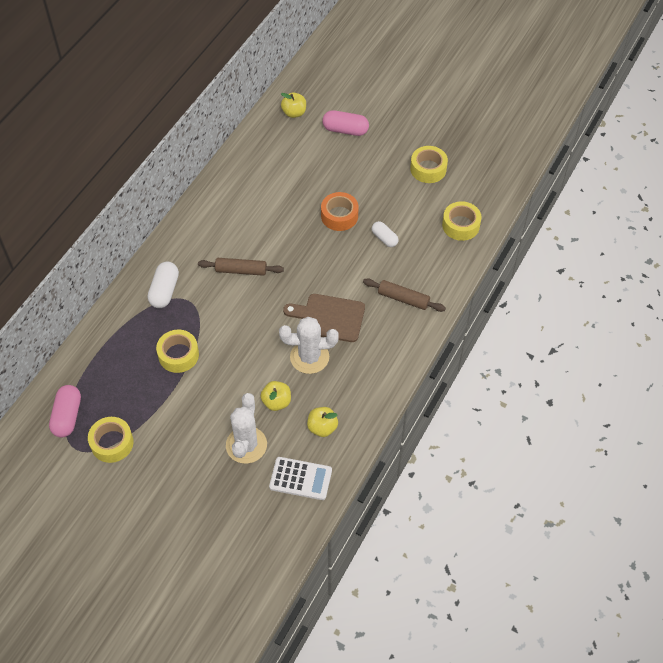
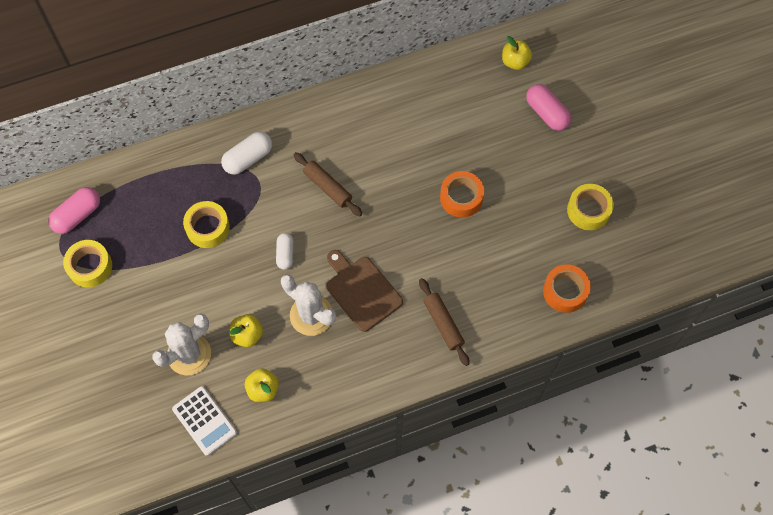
camera: 40 degrees right, 10 degrees up
(384, 238) = (481, 251): white capsule -> white capsule (285, 254)
(460, 225) = (565, 291): yellow tape -> orange tape

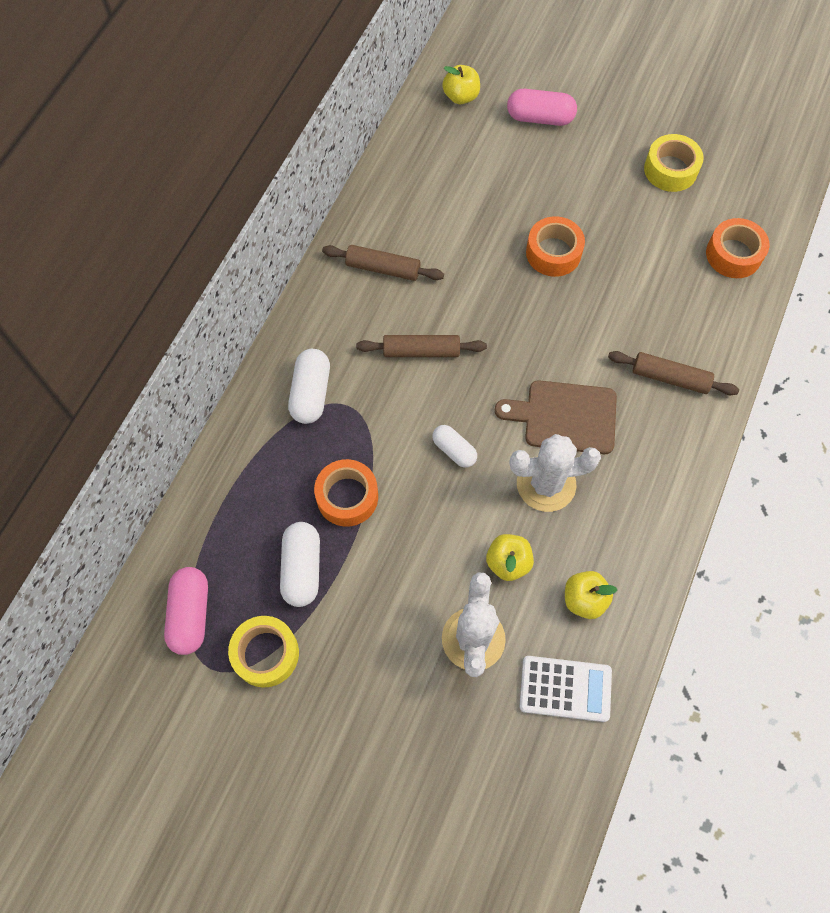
camera: 45 degrees left, 0 degrees up
(149, 242) = (302, 568): none -> white capsule
(208, 228) = (347, 497): yellow tape -> orange tape
(358, 124) = (383, 268): none -> brown rolling pin

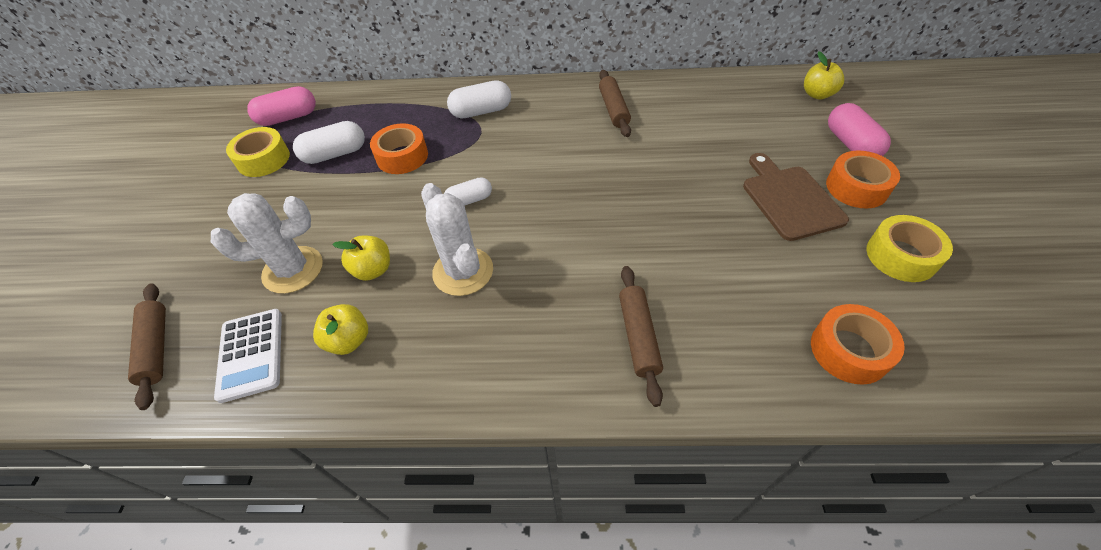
camera: 70 degrees right, 15 degrees down
(421, 351) = (552, 152): brown rolling pin -> brown rolling pin (156, 348)
(454, 450) = (469, 200): white capsule -> white capsule turned 45 degrees clockwise
(553, 253) = (714, 199): orange tape -> orange tape (856, 187)
(565, 417) = (541, 263): brown cutting board -> brown cutting board (790, 199)

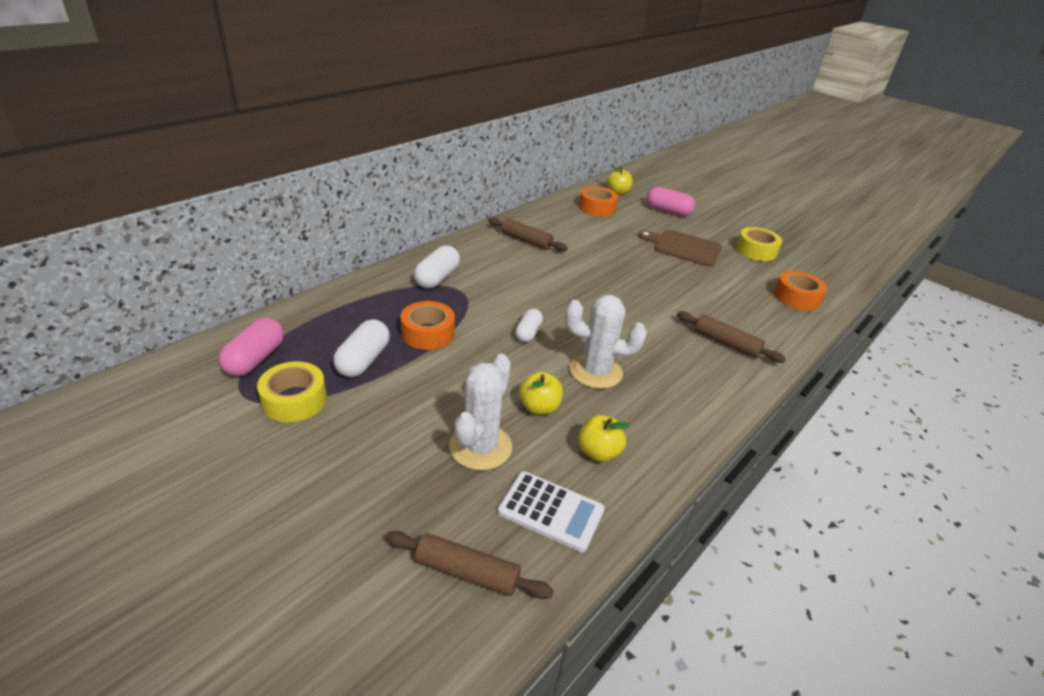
camera: 55 degrees left, 15 degrees down
(856, 187) = (699, 230): orange tape -> orange tape (597, 208)

